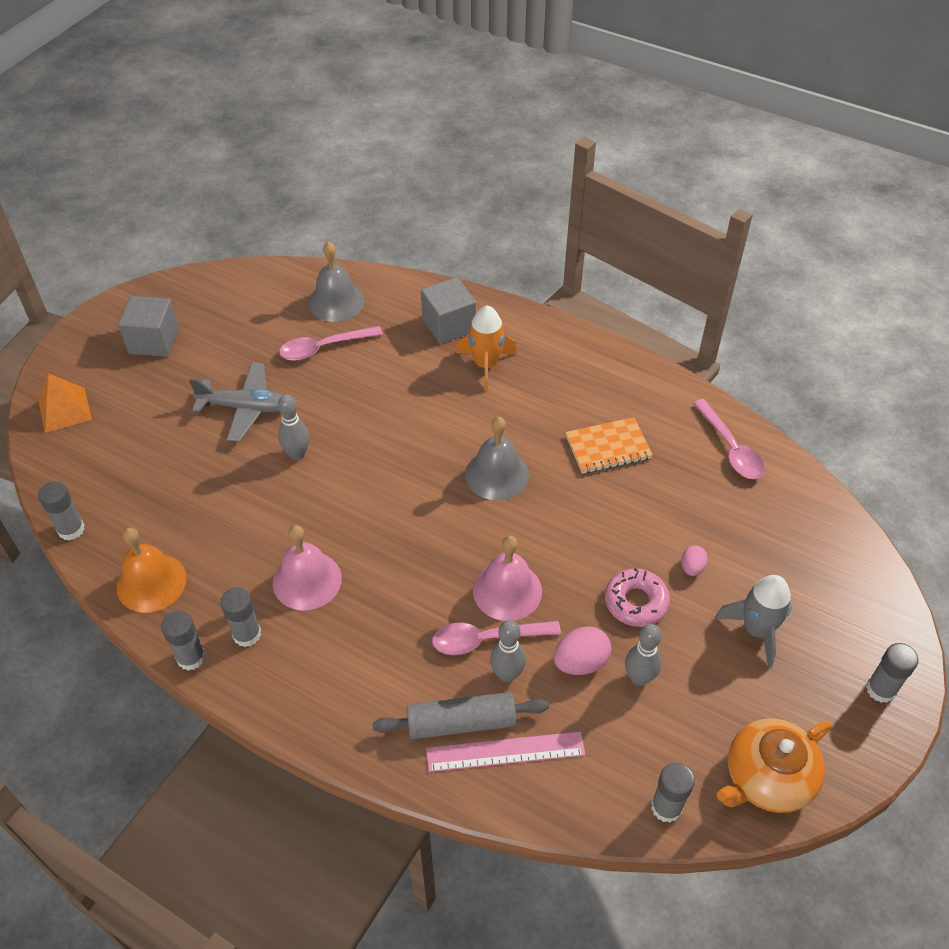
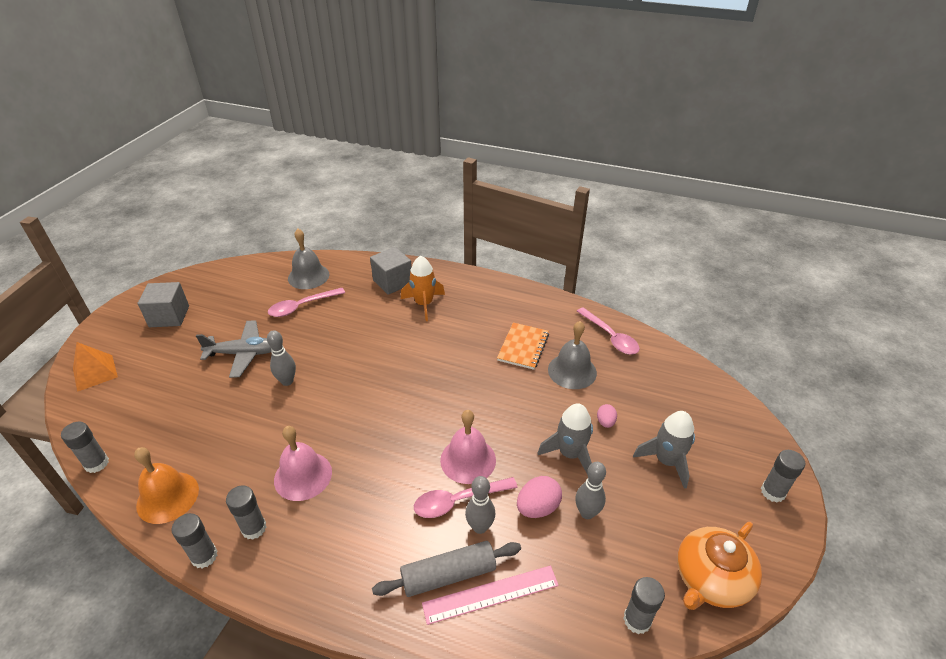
camera: 10 degrees left, 10 degrees down
(497, 474) = (444, 376): grey bell -> grey bell (572, 371)
(608, 447) = (523, 347): orange notebook -> orange notebook turned 45 degrees counterclockwise
(636, 602) = (570, 454): pink donut -> grey rocket

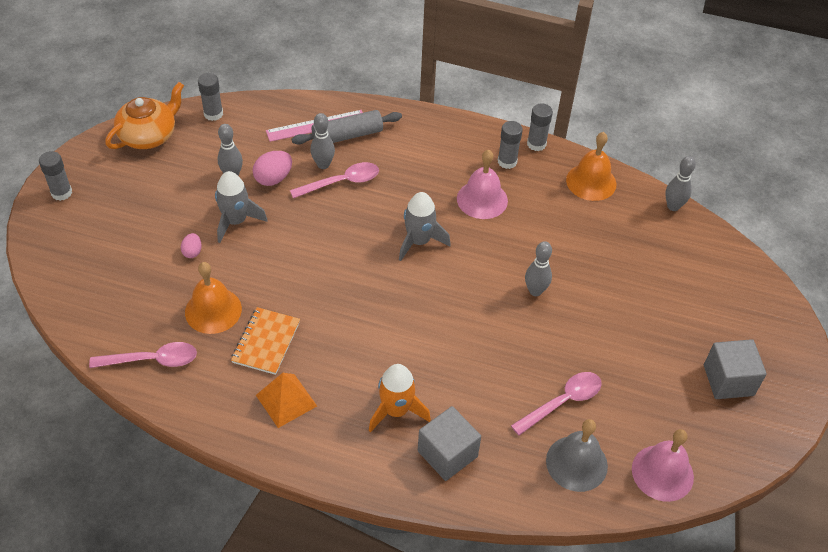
camera: 175 degrees right, 10 degrees up
(95, 372) = (754, 297): orange pyramid -> orange pyramid (286, 400)
(97, 463) = (673, 206): grey glue stick -> grey bowling pin
(243, 353) = (602, 325): grey plane -> none
(468, 460) = (333, 215): pink bell -> pink bell (662, 472)
(572, 371) = (213, 310): grey bell -> orange bell
(610, 337) = (152, 360): pink spoon -> pink spoon turned 120 degrees clockwise
(666, 461) = (146, 216): grey rocket -> grey rocket (419, 241)

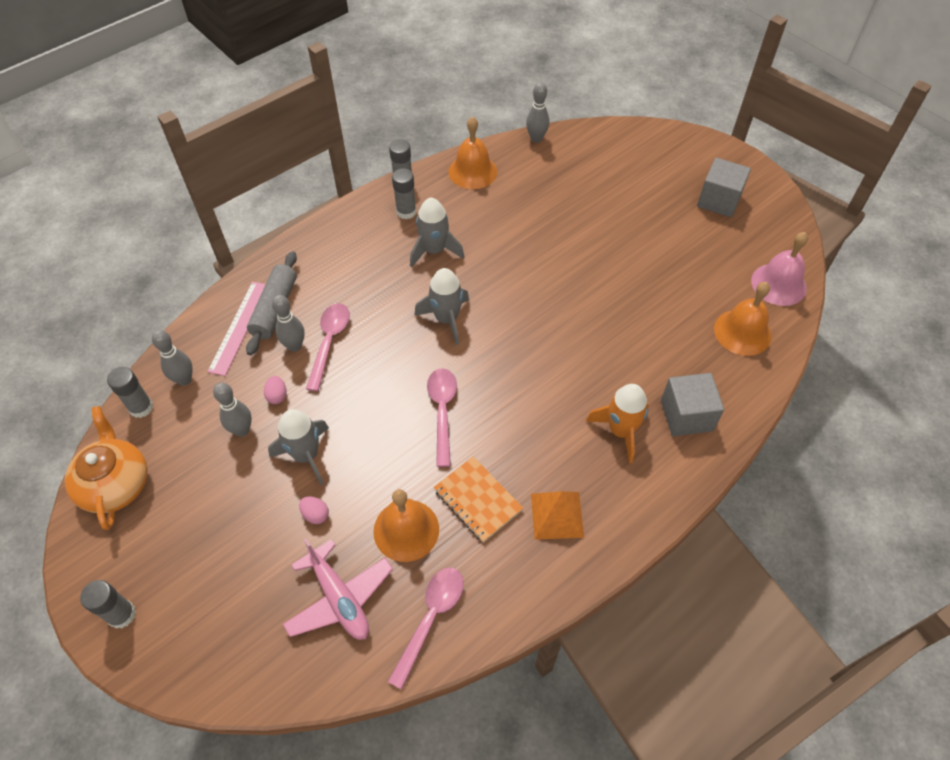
camera: 55 degrees left, 5 degrees up
(137, 299) = (339, 598): none -> pink plane
(273, 178) = (277, 396): pink egg -> pink egg, size x0.60
(482, 199) = (434, 250): pink bell -> grey rocket
(535, 291) = (559, 267): grey bowling pin -> grey bowling pin (184, 380)
(562, 402) = (680, 310): pink spoon -> pink spoon (442, 411)
(576, 463) = (742, 332): grey bell -> orange bell

